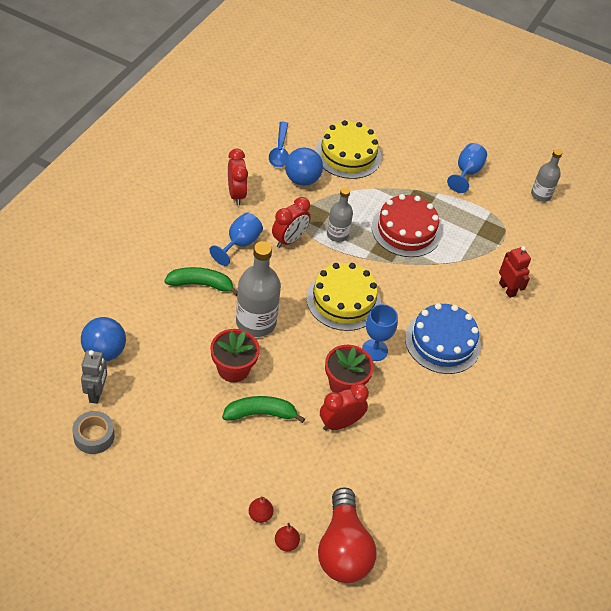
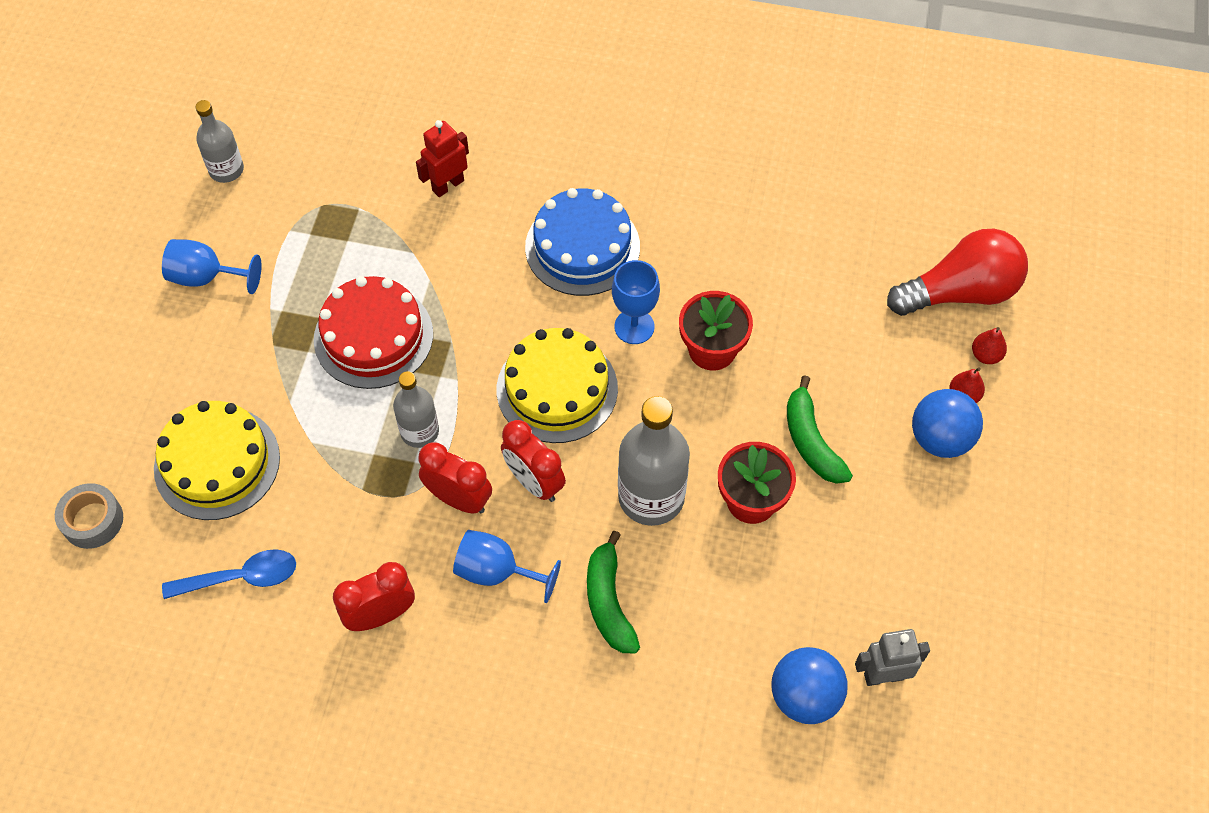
camera: 100 degrees left, 10 degrees up
(94, 436) = (955, 648): grey tape -> grey tape (93, 520)
(302, 180) = (307, 519): blue ball -> blue ball (940, 439)
(340, 423) = (779, 339): red clock -> red clock (534, 482)

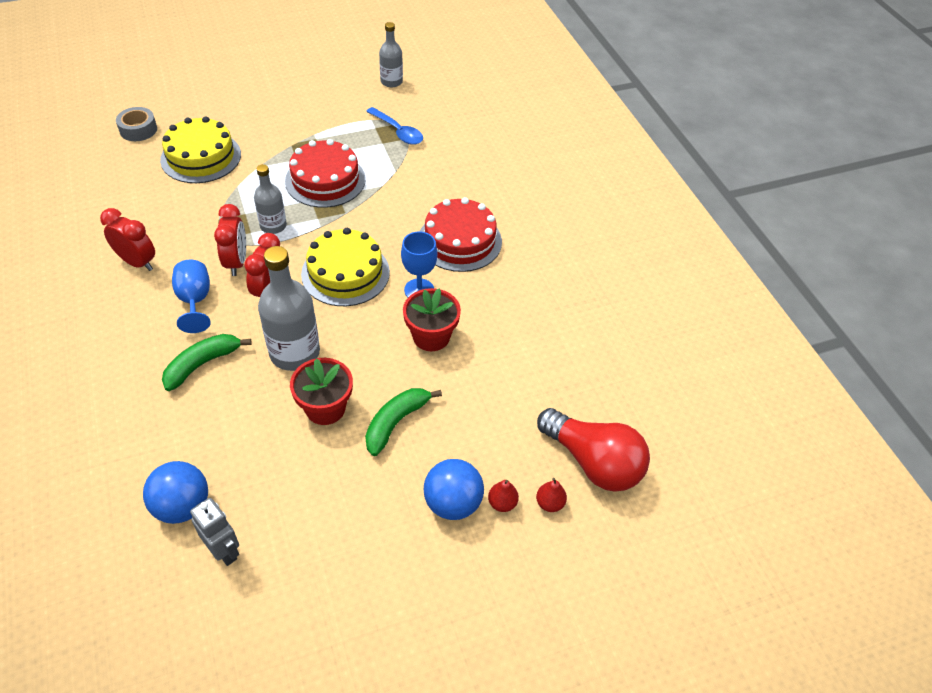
camera: 55 degrees right, 10 degrees down
(206, 277) = (316, 104): blue goblet -> none
(241, 577) = (132, 197): blue spoon -> blue spoon (398, 132)
(448, 185) = (454, 165): red robot -> none
(582, 247) = (459, 241): blue cake -> red cake

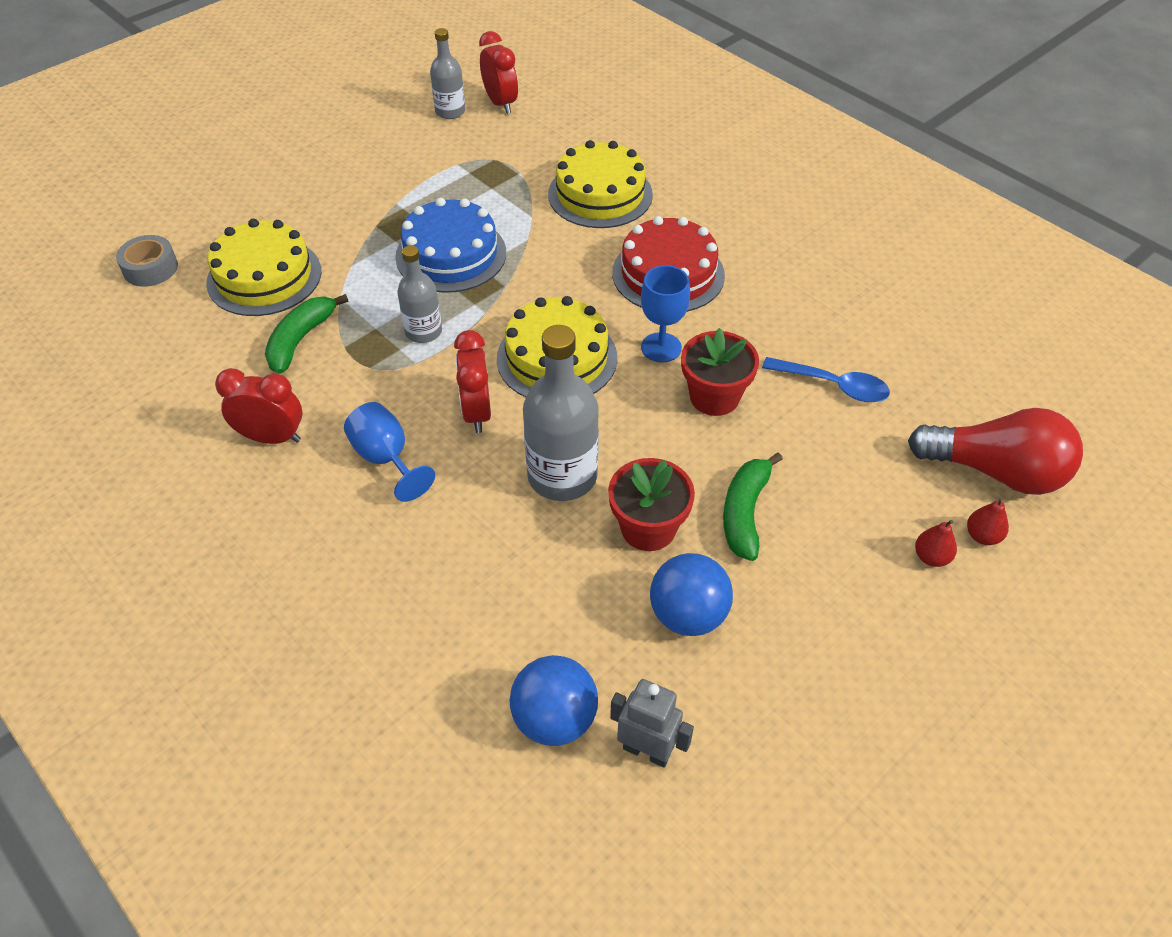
camera: 20 degrees left, 0 degrees up
(202, 364) = (453, 534): green banana -> green banana (300, 340)
(236, 262) = (407, 392): red clock -> red clock (500, 103)
(325, 180) = (451, 254): red cake -> blue cake
(398, 132) = (501, 169): blue spoon -> blue spoon (833, 385)
(452, 170) = (600, 194): none -> yellow cake
(452, 503) = (876, 580): blue ball -> blue ball (688, 615)

